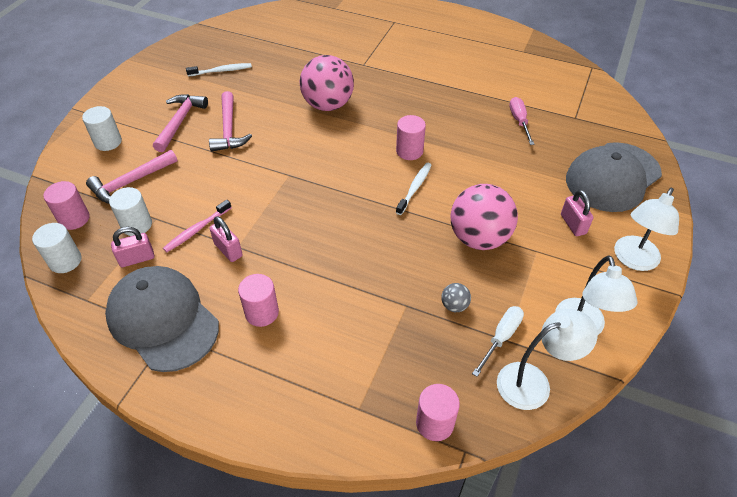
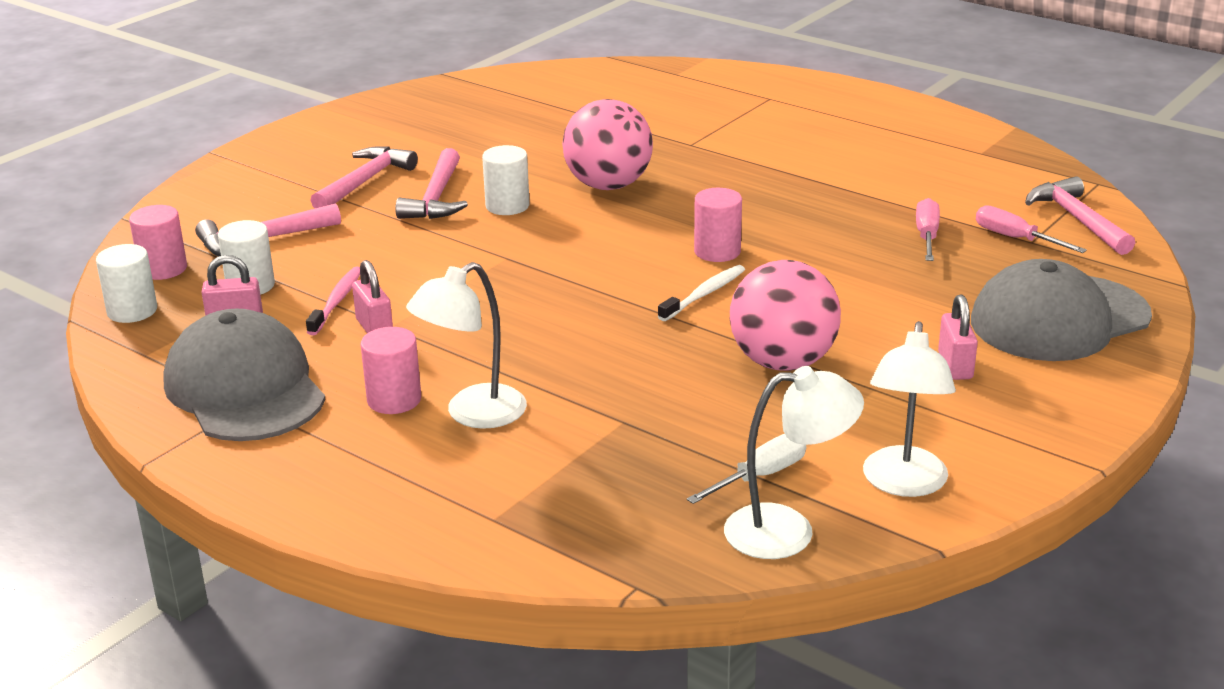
camera: 15 degrees right, 20 degrees down
(108, 142) = (247, 193): white cylinder -> white cylinder (507, 206)
(197, 230) = (337, 301): pink toothbrush -> pink toothbrush turned 135 degrees clockwise
(221, 71) = (455, 131): white toothbrush -> none
(435, 423) = (604, 551): pink cylinder -> none
(454, 305) = (701, 431): grey ball -> none
(566, 116) = (1015, 238): none -> pink screwdriver
(592, 97) = (1077, 220): none -> pink hammer
(633, 260) = (1039, 419): white lamp -> white lamp (473, 414)

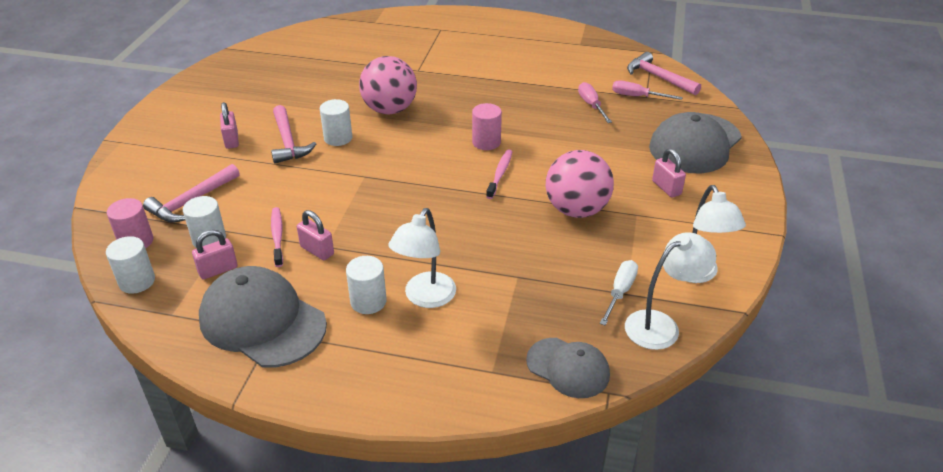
camera: 25 degrees left, 10 degrees up
(364, 182) = (231, 140): pink hammer -> pink padlock
(394, 400) = (368, 301): pink cylinder -> white cylinder
(603, 543) = (568, 368): none -> grey cap
(704, 294) = (500, 174): white toothbrush -> pink toothbrush

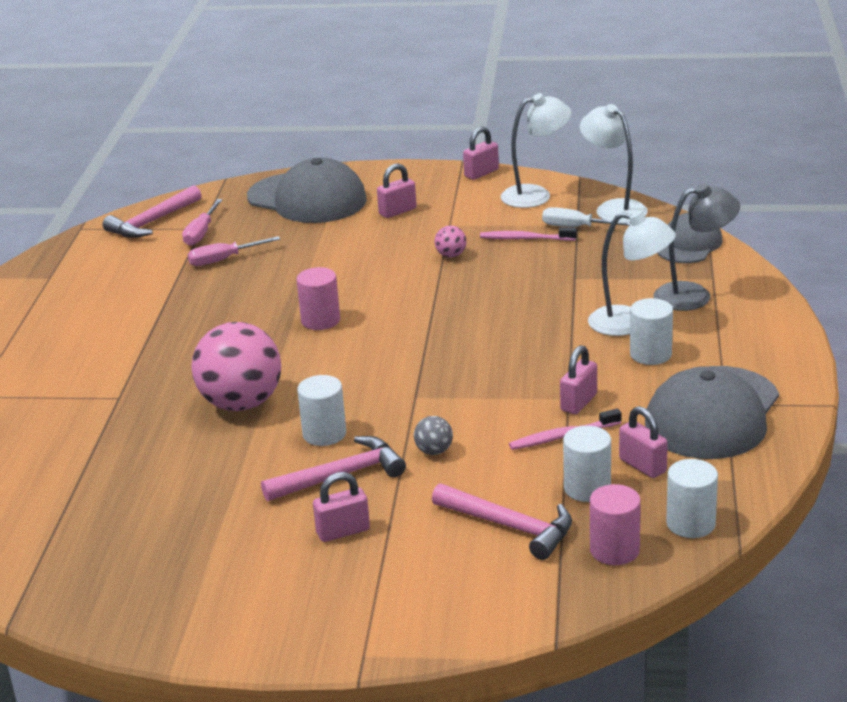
camera: 95 degrees left, 10 degrees down
(293, 179) = (434, 451): none -> grey ball
(461, 350) = (694, 295): none -> grey lamp
(500, 174) = (390, 304): pink toothbrush -> pink toothbrush (525, 238)
(576, 210) = (451, 255): pink ball -> pink ball, size x0.42
(749, 244) = (481, 173): none -> pink padlock

